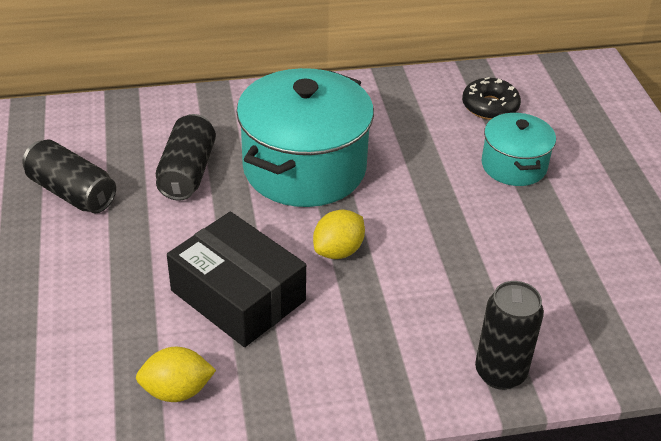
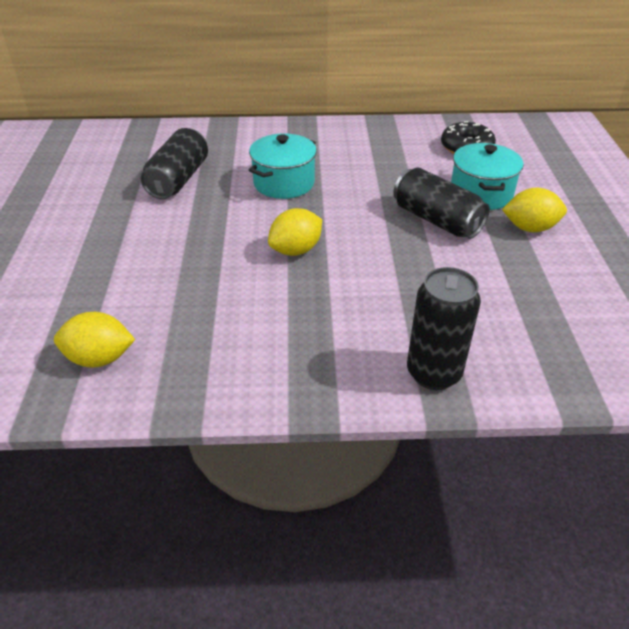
camera: 10 degrees right, 0 degrees up
(71, 192) = (72, 188): black can -> black can (436, 220)
(238, 295) = (189, 280): black box -> none
(304, 168) = (284, 183): turquoise pot -> turquoise pot, size x0.54
(568, 204) = (530, 228): none -> yellow lemon

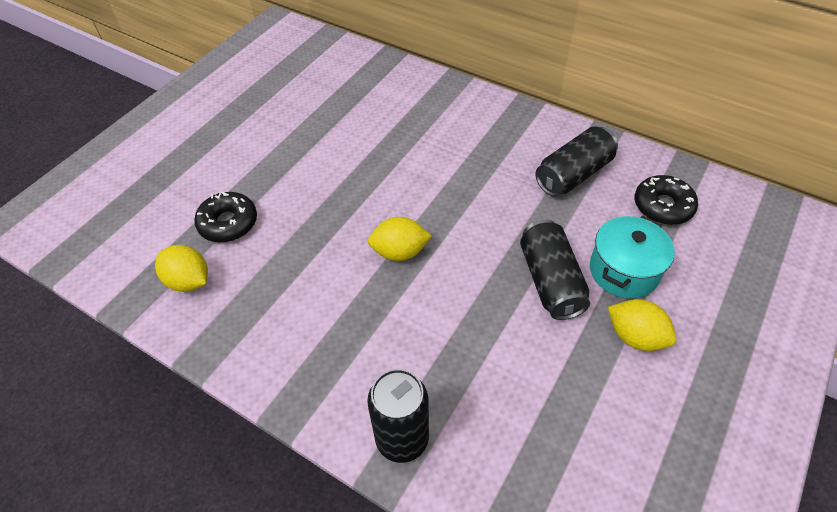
camera: 35 degrees right, 10 degrees up
(99, 296) = (228, 223): none -> black donut
(178, 179) = (369, 131): black can -> black can (573, 174)
(284, 183) = (449, 173): turquoise pot -> none

